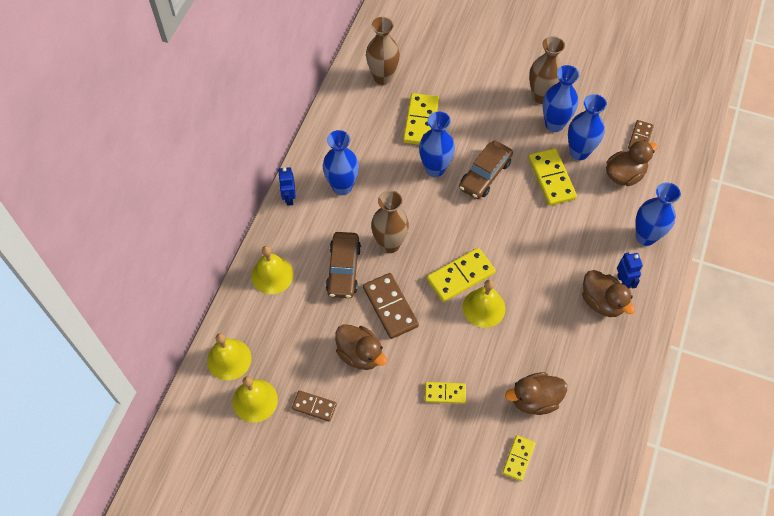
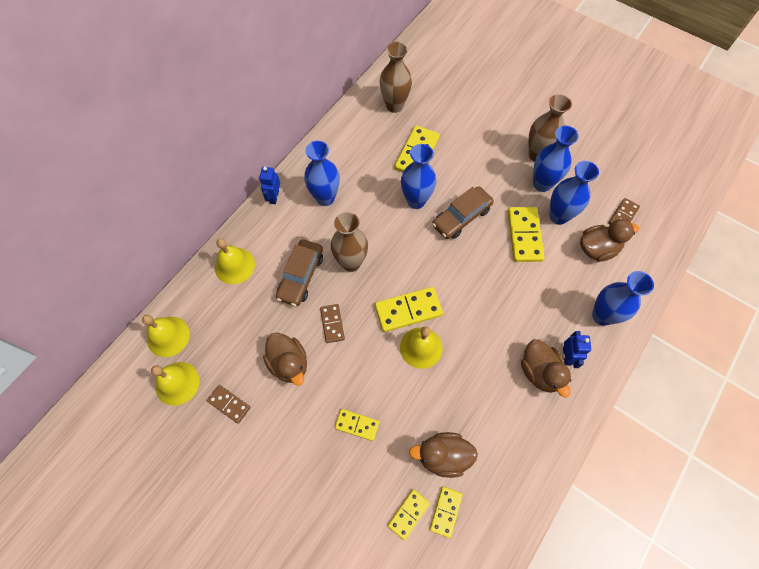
camera: 15 degrees right, 5 degrees up
(390, 307) = (332, 324): brown domino -> brown domino, size x0.60
(551, 447) = (445, 511): none -> yellow domino

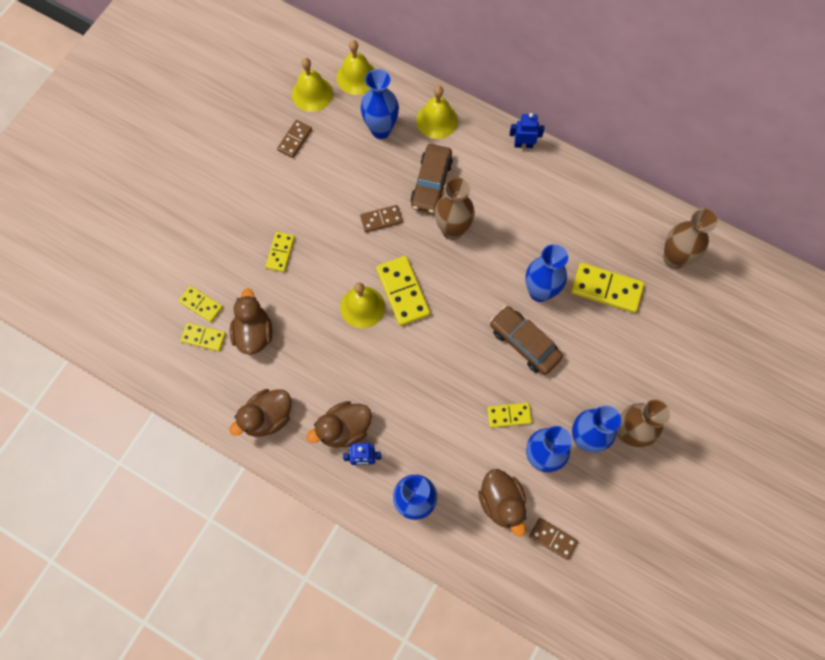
camera: 85 degrees right, 5 degrees up
(289, 363) = (337, 185): brown duck -> brown duck (267, 417)
(301, 276) = (431, 183): brown car -> brown car turned 90 degrees counterclockwise
(325, 198) = (529, 196): blue vase -> blue vase (381, 130)
(524, 235) = (509, 415): yellow domino -> yellow domino, size x0.60

